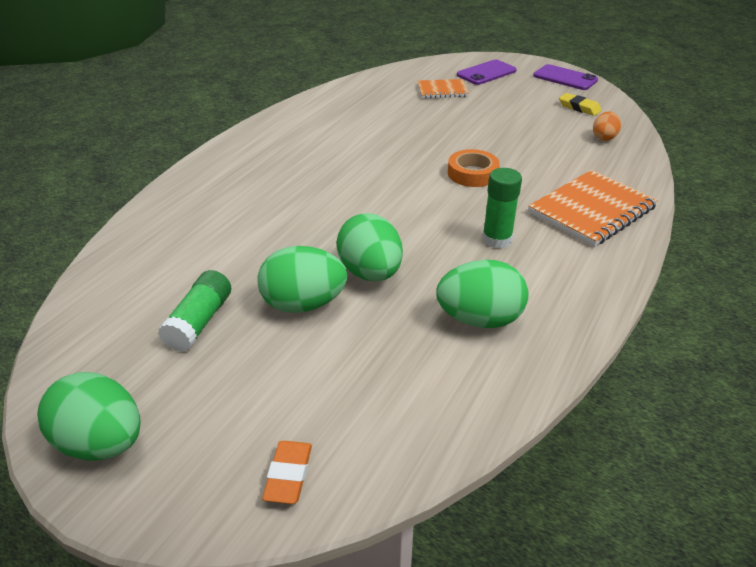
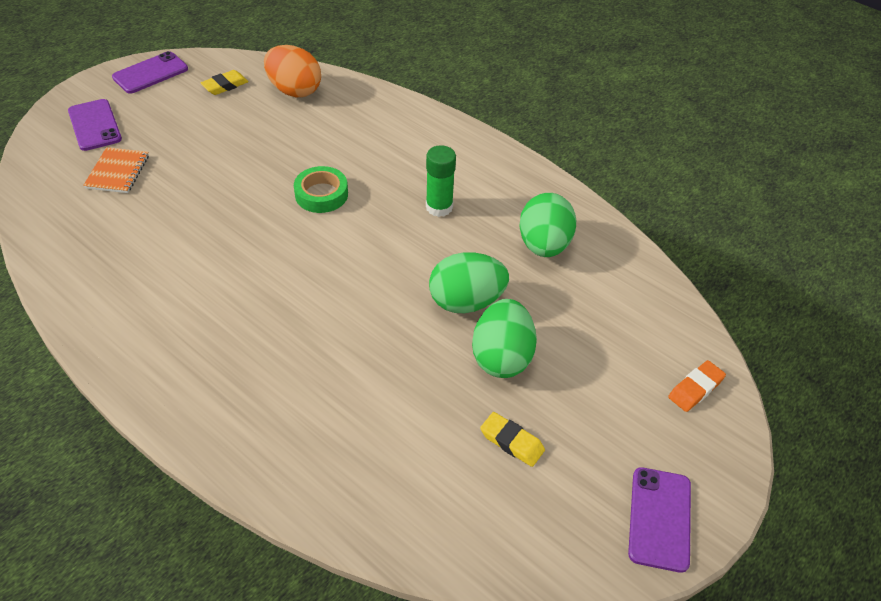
camera: 80 degrees left, 10 degrees up
(101, 443) = (660, 518): green egg -> purple phone
(199, 322) = (512, 442): green glue stick -> yellow eraser
(288, 475) = (695, 389): orange eraser -> orange eraser turned 60 degrees counterclockwise
(472, 173) = (321, 194): orange tape -> green tape
(592, 210) = (414, 138): orange notebook -> none
(604, 137) = (294, 90): orange egg -> orange egg, size x1.78

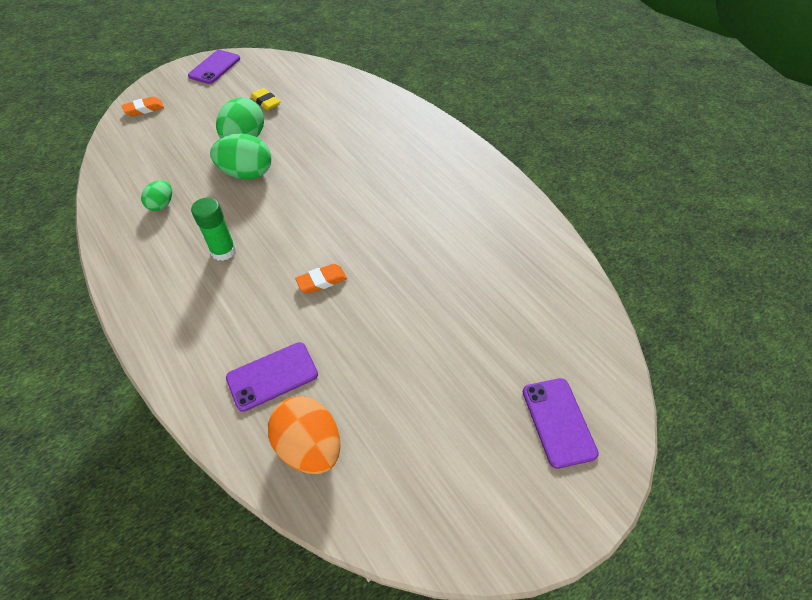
camera: 165 degrees left, 5 degrees up
(118, 172) = (518, 341): orange notebook -> none
(150, 73) = (501, 525): purple phone -> purple phone (272, 376)
(225, 86) = (398, 474): yellow eraser -> none
(321, 194) = (322, 281): green tape -> orange eraser
(544, 245) = (162, 205): green egg -> green egg, size x0.56

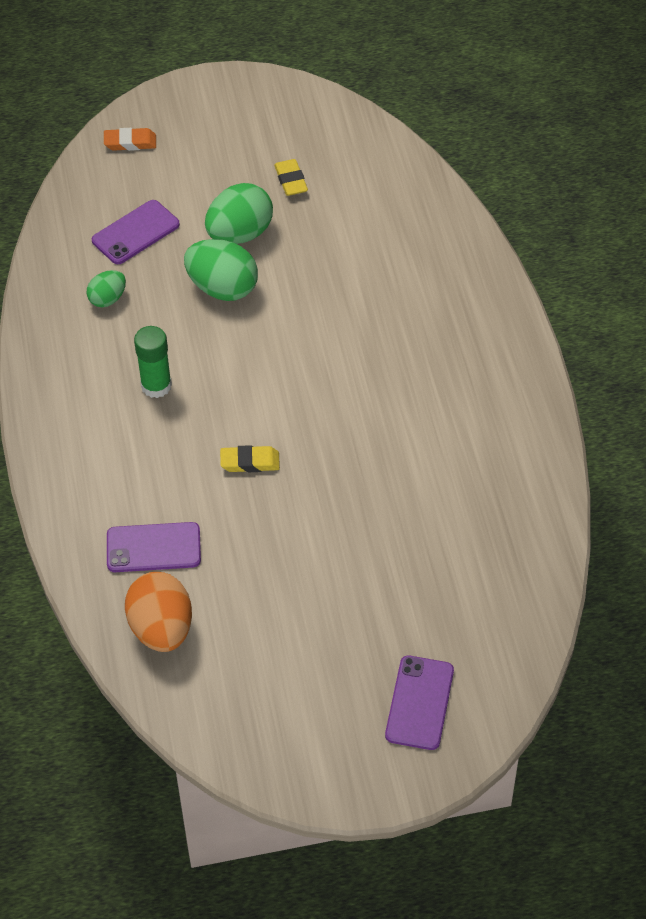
camera: 25 degrees right, 0 degrees up
(214, 67) = (245, 96): purple phone -> purple phone (135, 232)
(322, 281) = (250, 462): orange eraser -> yellow eraser

